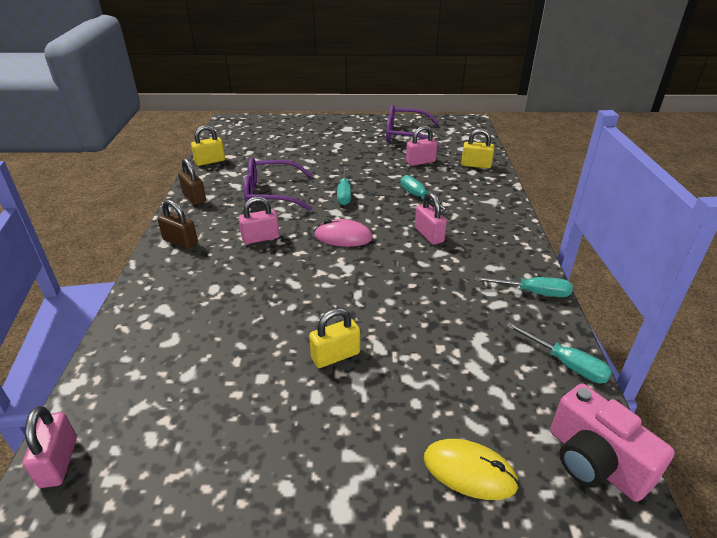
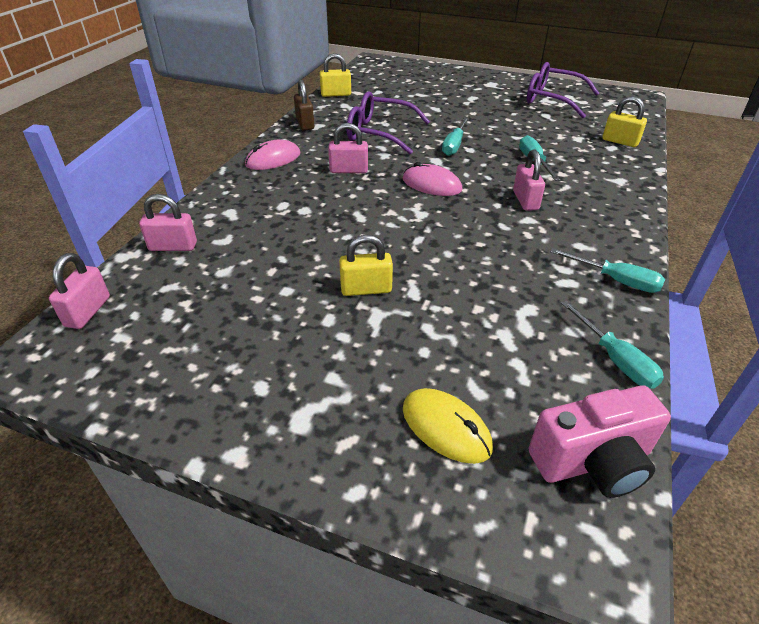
camera: 20 degrees right, 5 degrees up
(180, 242) = (273, 159): brown padlock -> pink mouse
(420, 162) = (555, 128): pink padlock -> pink padlock (173, 246)
(594, 462) = (593, 462): pink camera -> pink camera turned 90 degrees counterclockwise

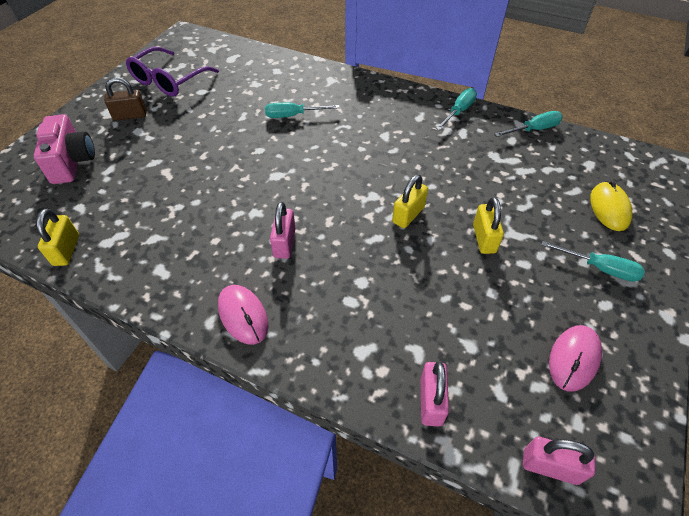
camera: 85 degrees left, 10 degrees up
(305, 124) = (150, 284): brown padlock -> brown padlock (130, 115)
(379, 133) = (202, 213): purple glasses -> none
(431, 185) = (323, 183): pink mouse -> pink mouse (574, 358)
(446, 427) = (609, 208): yellow mouse -> yellow mouse turned 45 degrees counterclockwise
(454, 145) = (248, 159): turquoise screwdriver -> turquoise screwdriver (599, 268)
(525, 200) = (356, 132): pink padlock -> none
(593, 462) = (612, 155): pink camera -> pink camera (72, 162)
(620, 141) = (268, 64): yellow padlock -> yellow padlock (408, 215)

